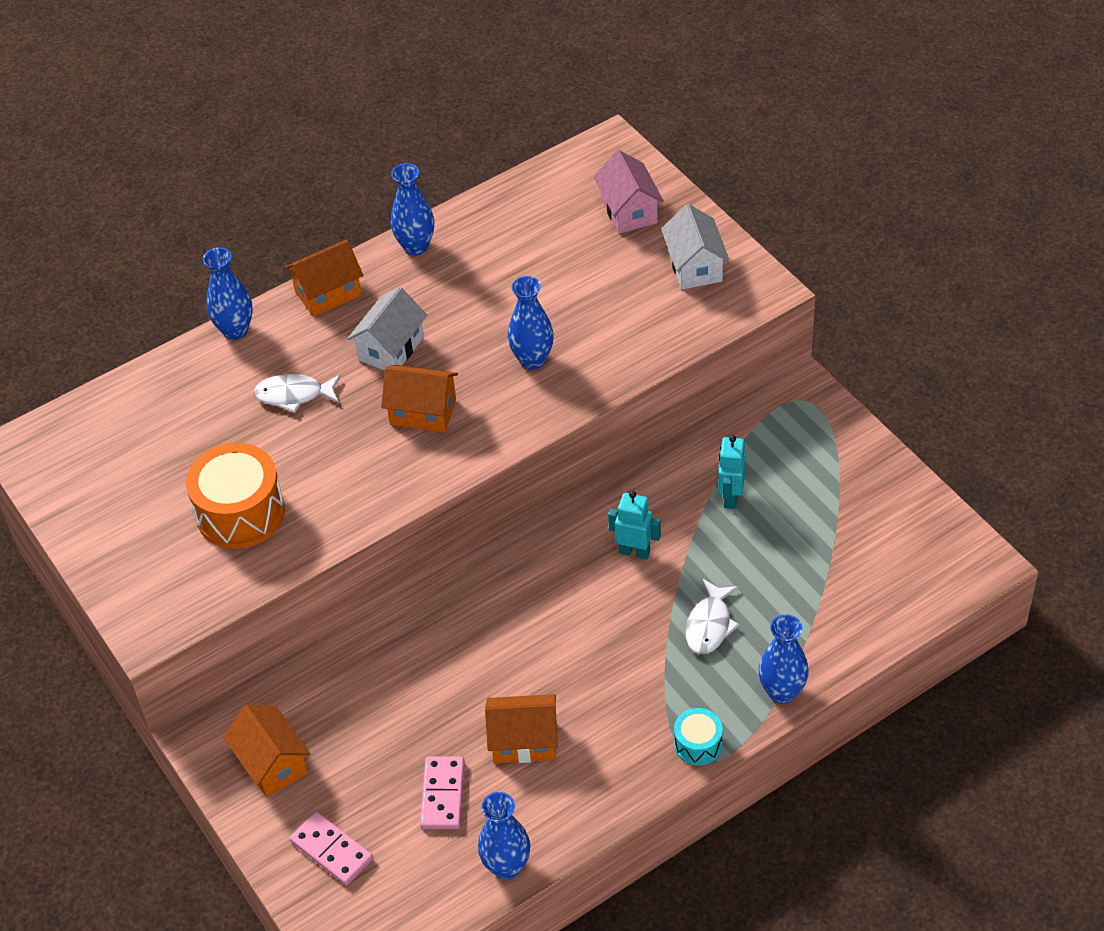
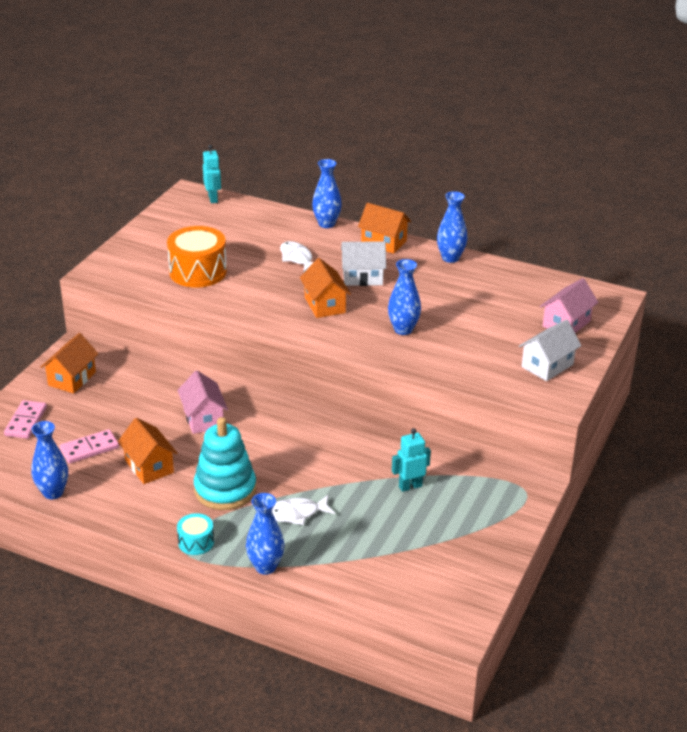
camera: 55 degrees right, 15 degrees down
(466, 647) = (203, 418): none -> pink house
(621, 678) = (225, 489): none -> turquoise stacking toy
(634, 552) = (329, 460): turquoise robot -> turquoise robot (213, 199)

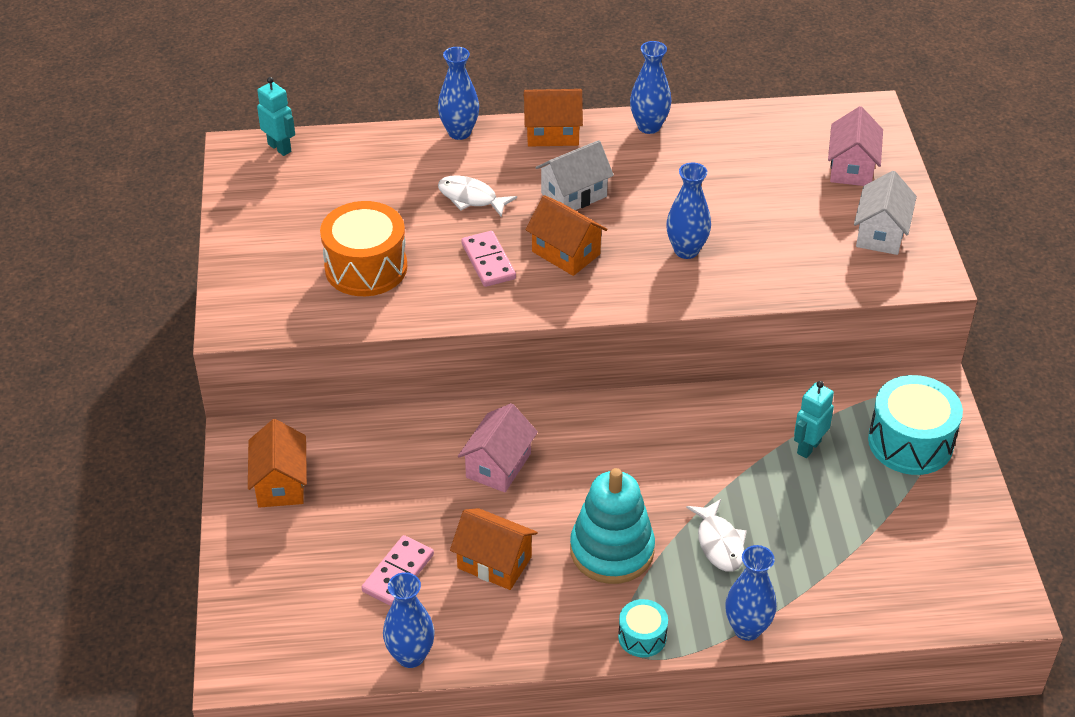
camera: 30 degrees left, 10 degrees up
(26, 421) = (279, 573): pink domino -> pink domino (488, 261)
(203, 418) = (498, 465): pink house -> pink house turned 75 degrees clockwise
(296, 514) = (719, 543): white fish -> white fish turned 60 degrees counterclockwise
(484, 511) = (910, 442): none -> turquoise drum

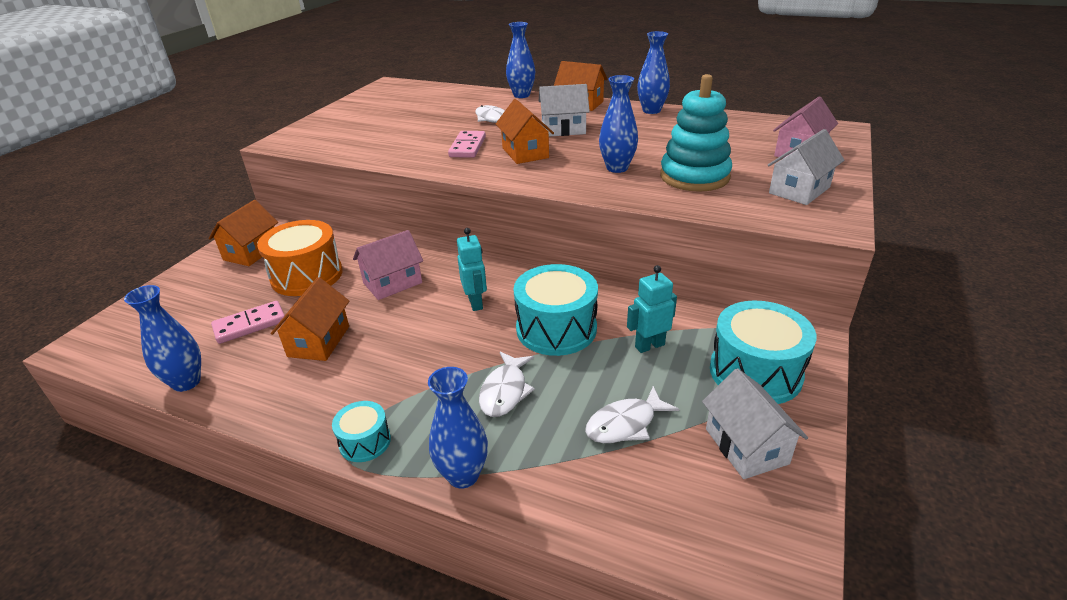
camera: 30 degrees right, 10 degrees down
(280, 148) = (411, 86): turquoise robot -> turquoise robot (476, 303)
(366, 267) = (389, 135): orange drum -> orange drum (307, 275)
(494, 562) = (319, 341): orange house -> orange house turned 45 degrees clockwise
(612, 550) = (412, 364): turquoise stacking toy -> turquoise stacking toy (694, 176)
(713, 460) = (556, 329): none -> turquoise drum
(838, 533) = (625, 424): none -> white fish
(938, 515) = (746, 446): none -> white house

